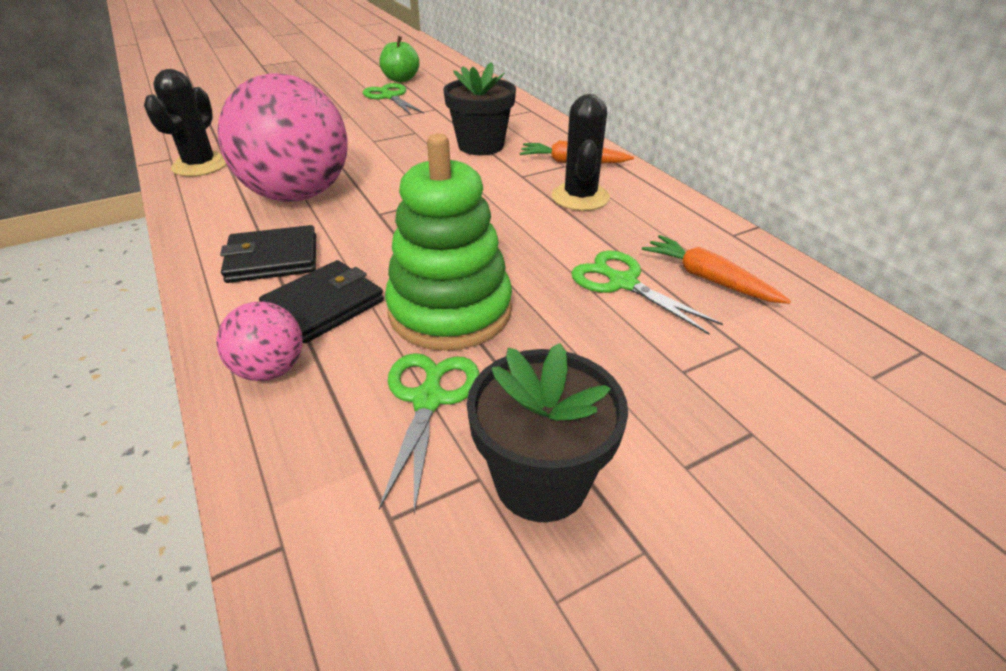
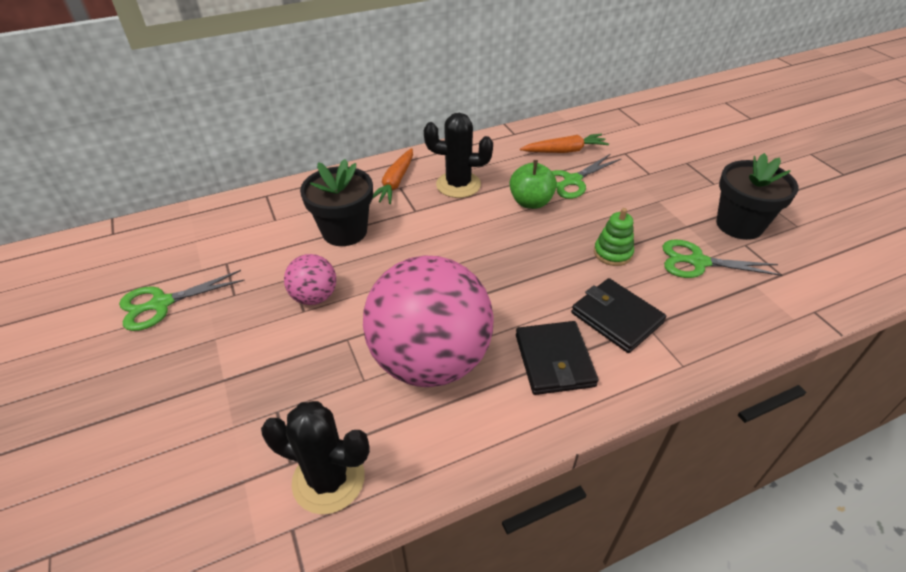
camera: 85 degrees left, 5 degrees up
(270, 370) = (693, 337): pink ball -> pink ball (314, 297)
(401, 79) = (95, 296): green apple -> green apple (531, 202)
(450, 311) = (612, 253): green stacking toy -> green stacking toy, size x0.46
(708, 279) = (565, 151): orange carrot -> orange carrot turned 150 degrees counterclockwise

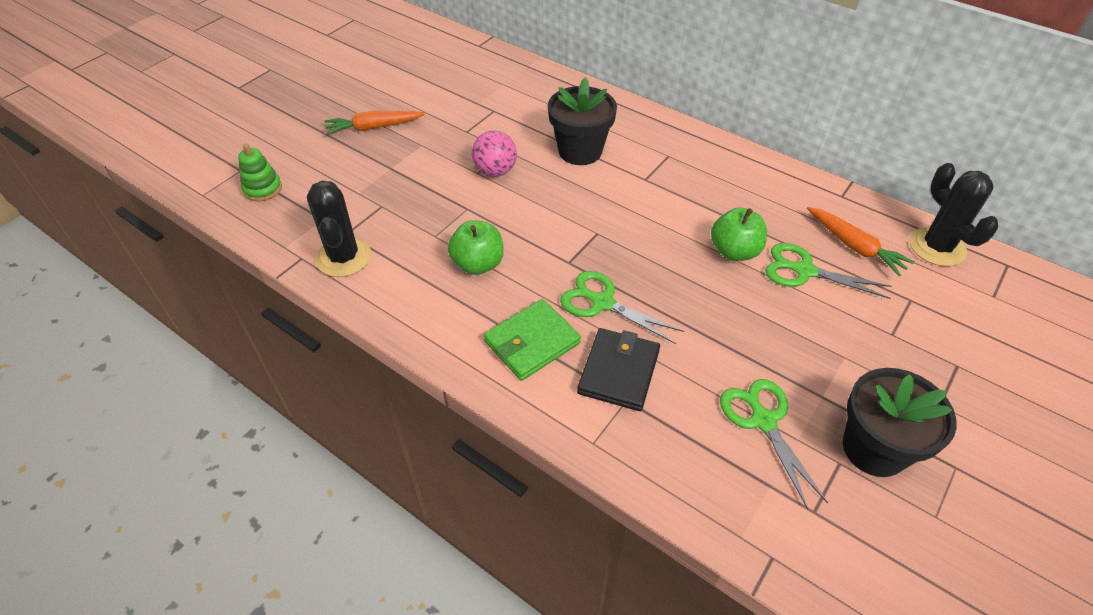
camera: 60 degrees right, 5 degrees up
(162, 304) = (433, 104): green scissors -> green scissors (602, 303)
(395, 182) = (672, 150): orange carrot -> orange carrot (373, 128)
(430, 360) = (478, 264): pink ball -> green apple
(458, 185) = (709, 190): black cactus -> black cactus (937, 247)
(554, 360) = (532, 342): black wallet -> green wallet
(612, 253) = (712, 341): green stacking toy -> green stacking toy (263, 189)

